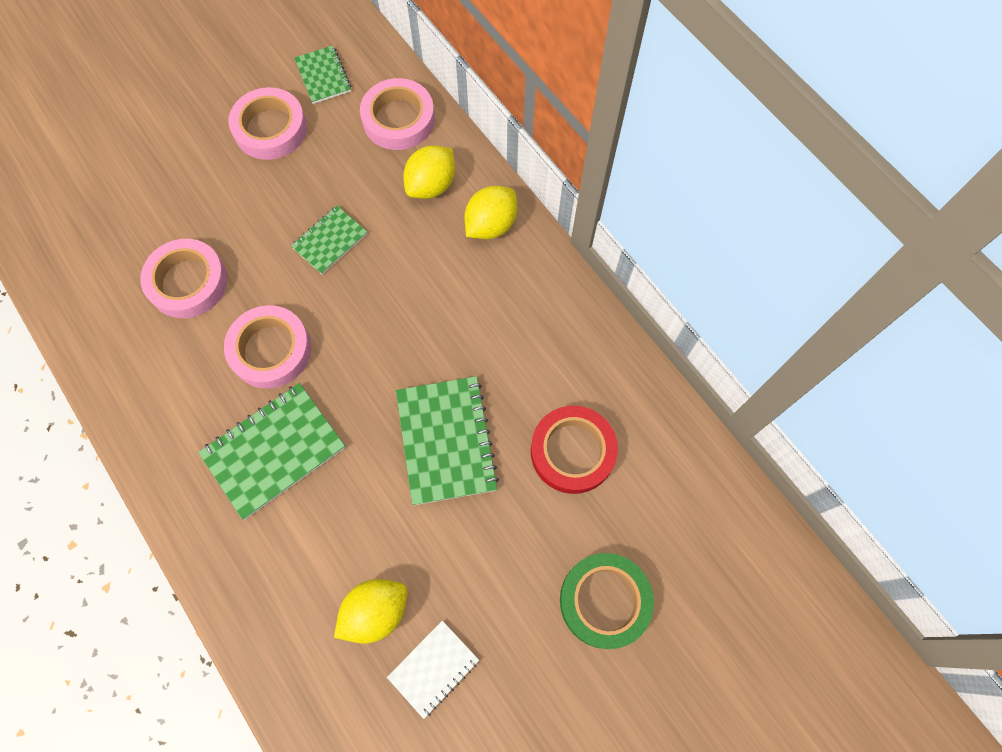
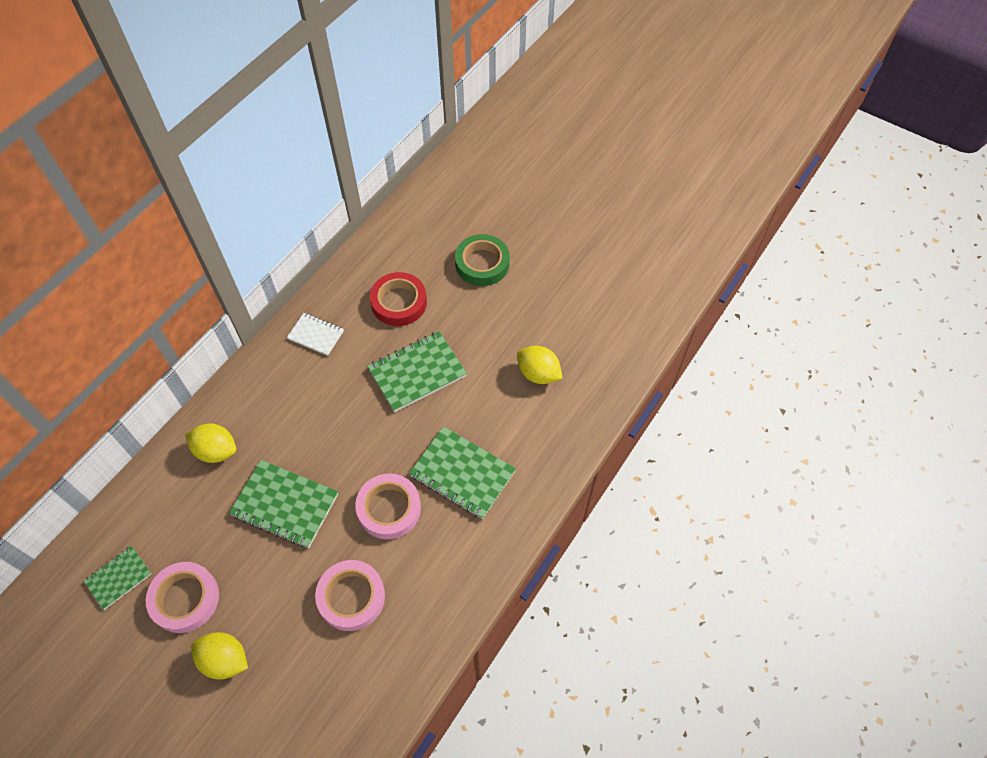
camera: 110 degrees left, 10 degrees down
(330, 241) = (285, 505): green notebook -> green notebook, size x1.71
(398, 119) = (155, 498): pink tape -> none
(433, 668) = (555, 333): white notebook -> white notebook (316, 335)
(491, 225) = (242, 399): yellow lemon -> yellow lemon (225, 660)

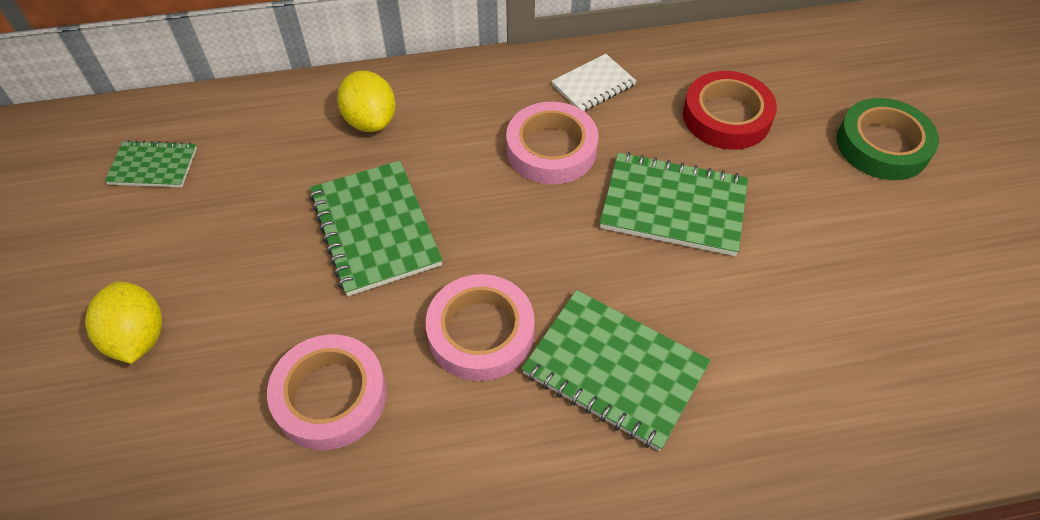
camera: 45 degrees right, 5 degrees down
(185, 599) = (179, 239): pink tape -> pink tape (551, 149)
(316, 335) = (593, 85): white notebook -> white notebook turned 75 degrees clockwise
(462, 473) = (615, 370): green notebook -> green notebook turned 45 degrees counterclockwise
(538, 374) = (845, 330): yellow lemon -> none

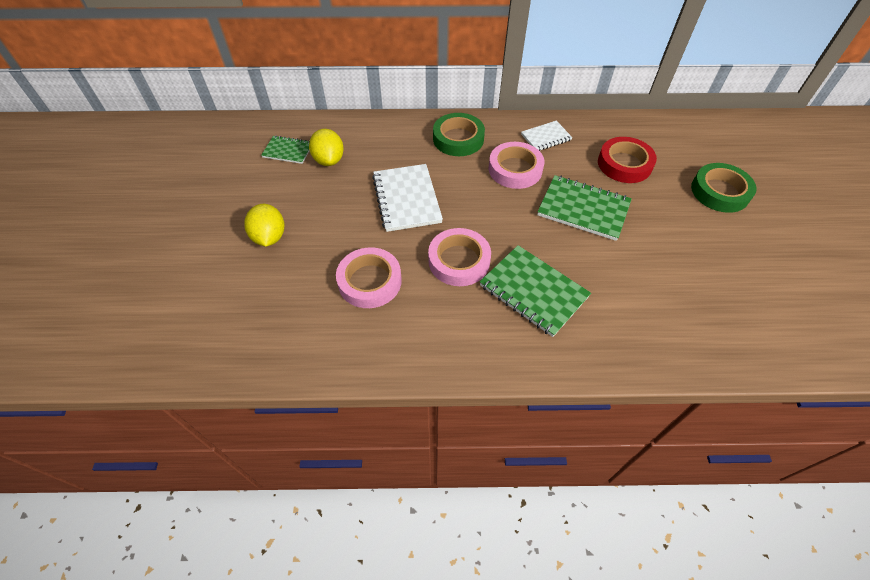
camera: 10 degrees right, 0 degrees up
(370, 121) = (412, 141): yellow lemon -> yellow lemon (329, 160)
(375, 229) = (407, 199): green notebook -> white notebook
(448, 106) = (458, 139): none -> green tape

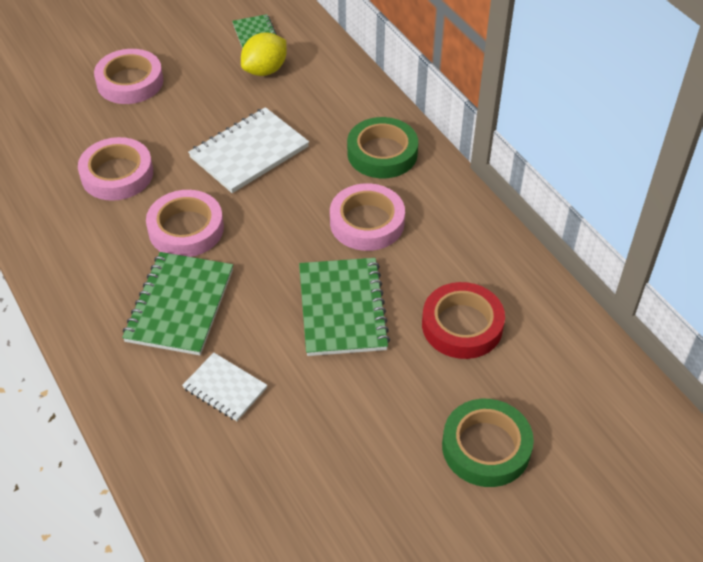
camera: 60 degrees right, 5 degrees down
(269, 237) = (130, 82): yellow lemon -> pink tape
(546, 137) = (452, 230): white notebook -> white notebook (225, 388)

